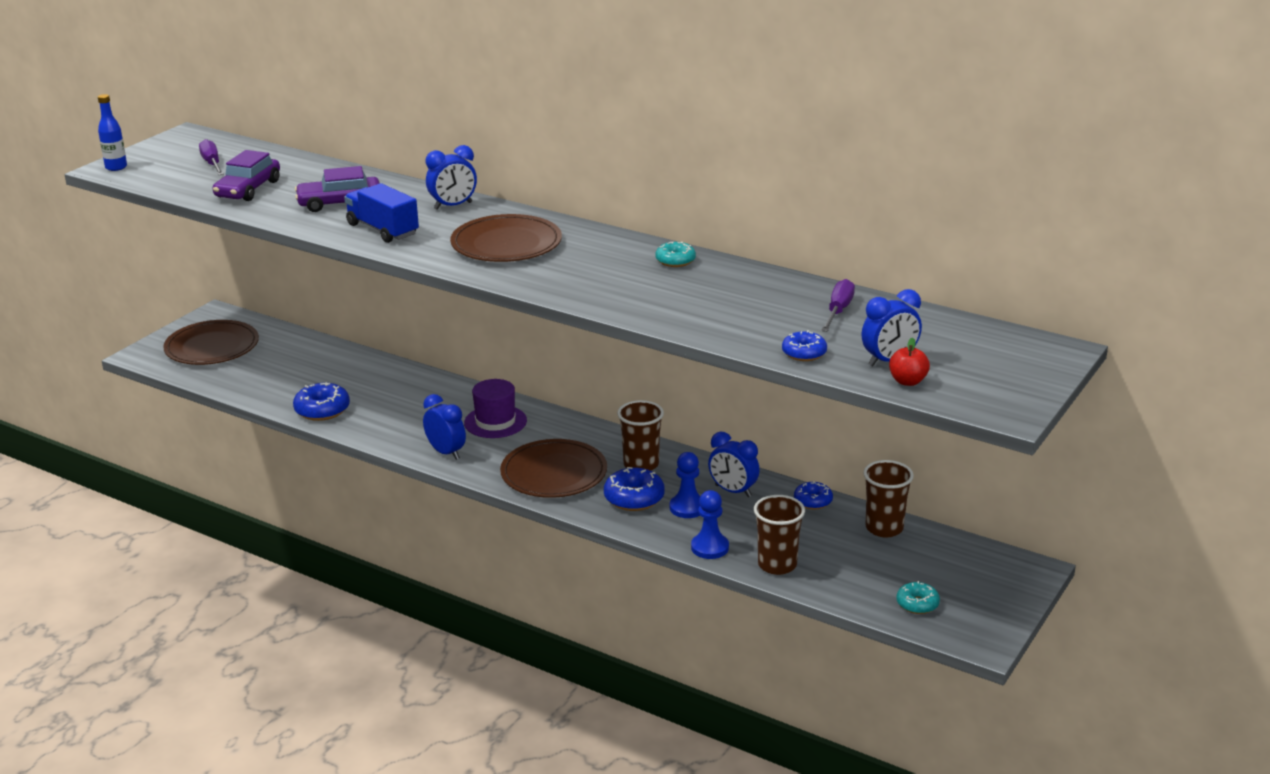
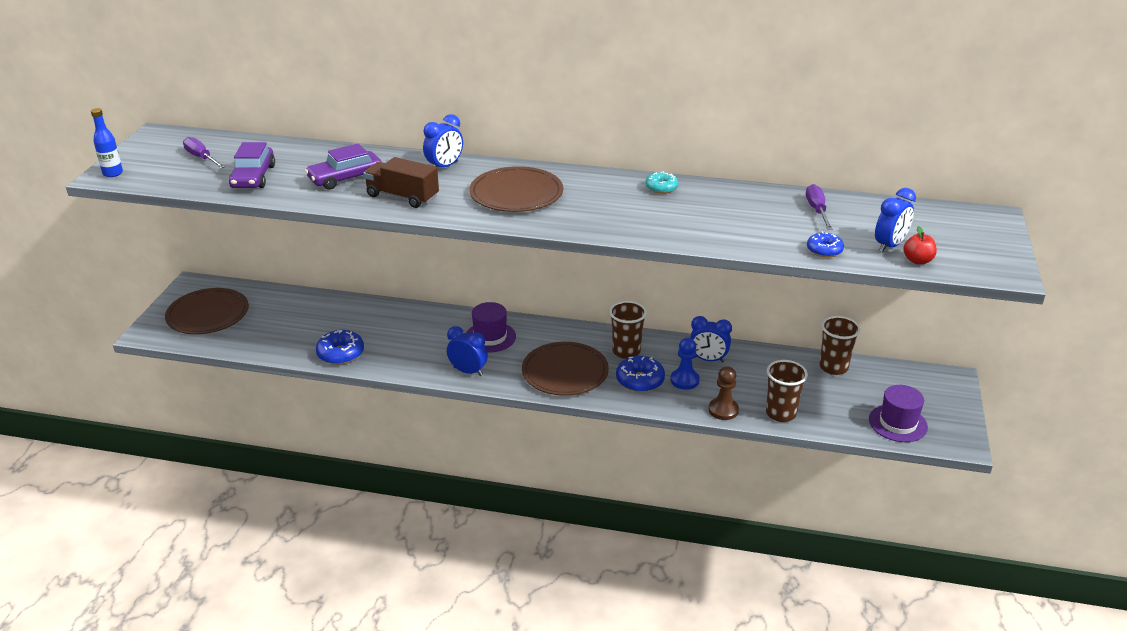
camera: 20 degrees left, 5 degrees up
(382, 230) = (402, 197): blue truck -> brown truck
(710, 547) = (723, 410): blue pawn -> brown pawn
(813, 501) = (770, 356): blue donut -> none
(917, 604) = (898, 423): turquoise donut -> purple hat

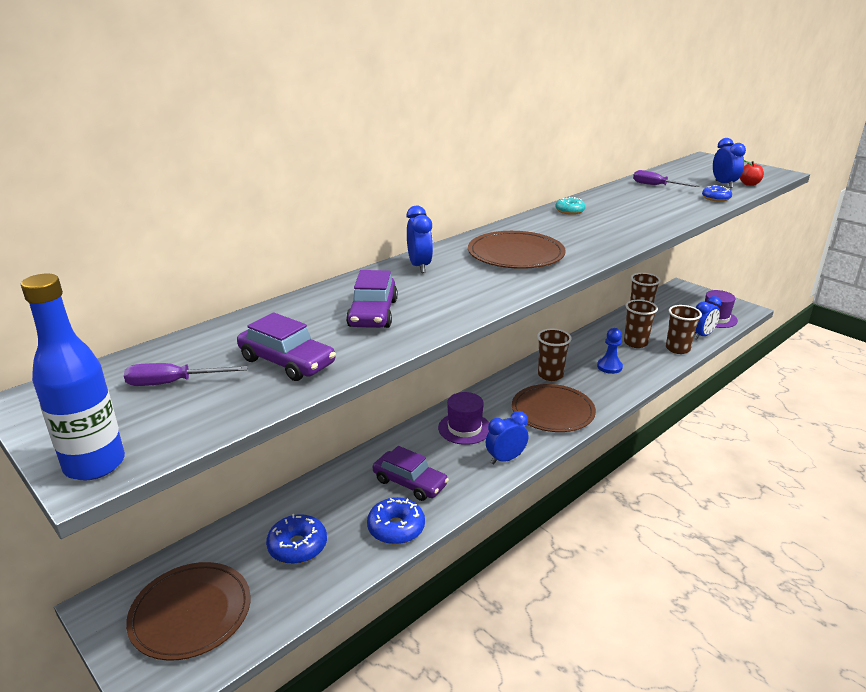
camera: 55 degrees left, 5 degrees down
(113, 173) = (94, 465): blue bottle -> blue bottle, size x1.66
(395, 339) = (410, 483): none -> purple car
(402, 197) = (457, 298): brown truck -> none
(640, 380) = (594, 384): blue donut -> blue donut (297, 546)
(708, 359) = (592, 349): blue clock -> blue clock (702, 335)
(723, 410) = (658, 366): brown pawn -> none
(757, 383) = (635, 343): none -> brown cup

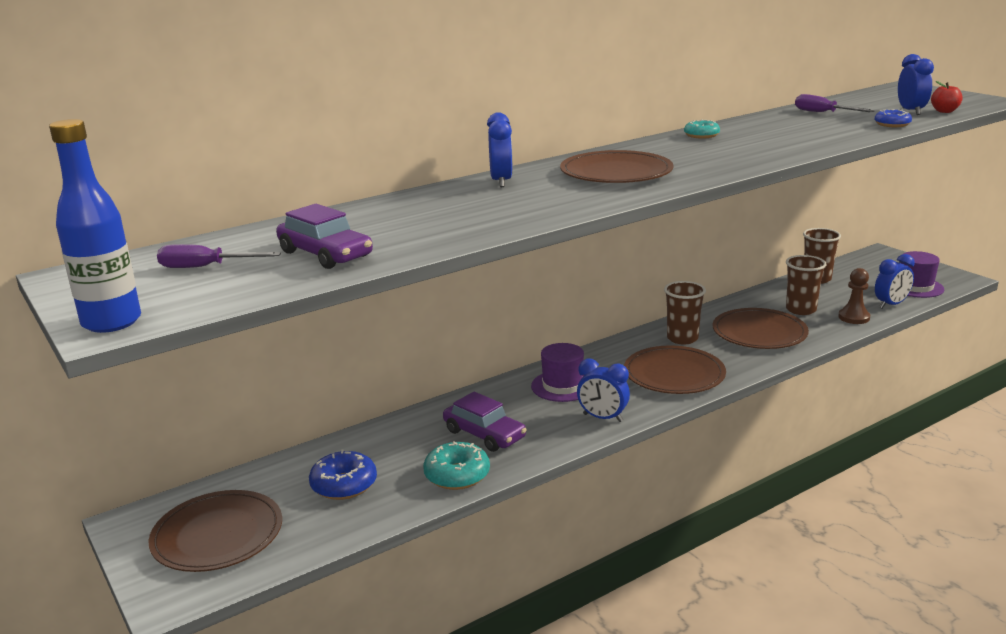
camera: 10 degrees right, 5 degrees down
(373, 313) = (432, 219): purple car -> none
(396, 528) = (457, 475): blue donut -> turquoise donut
(505, 459) = (602, 418): blue clock -> blue clock turned 135 degrees counterclockwise
(609, 367) = (759, 333): blue pawn -> brown plate
(677, 349) = (854, 317): brown cup -> brown pawn

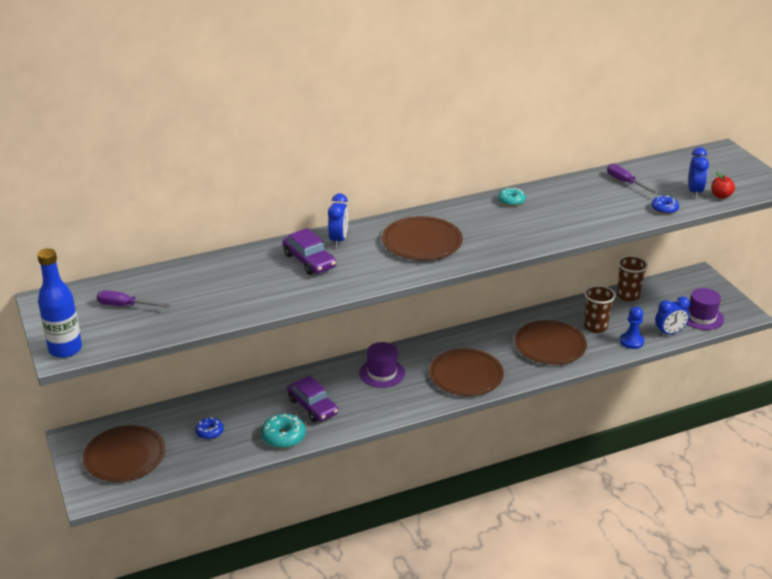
camera: 10 degrees right, 10 degrees up
(325, 254) = (198, 305): purple car -> purple car (309, 261)
(344, 485) = (209, 432): blue donut -> blue donut, size x0.64
(602, 418) = (398, 406): blue clock -> none
(682, 338) = (489, 342): brown cup -> none
(854, 317) = (631, 341): brown pawn -> blue pawn

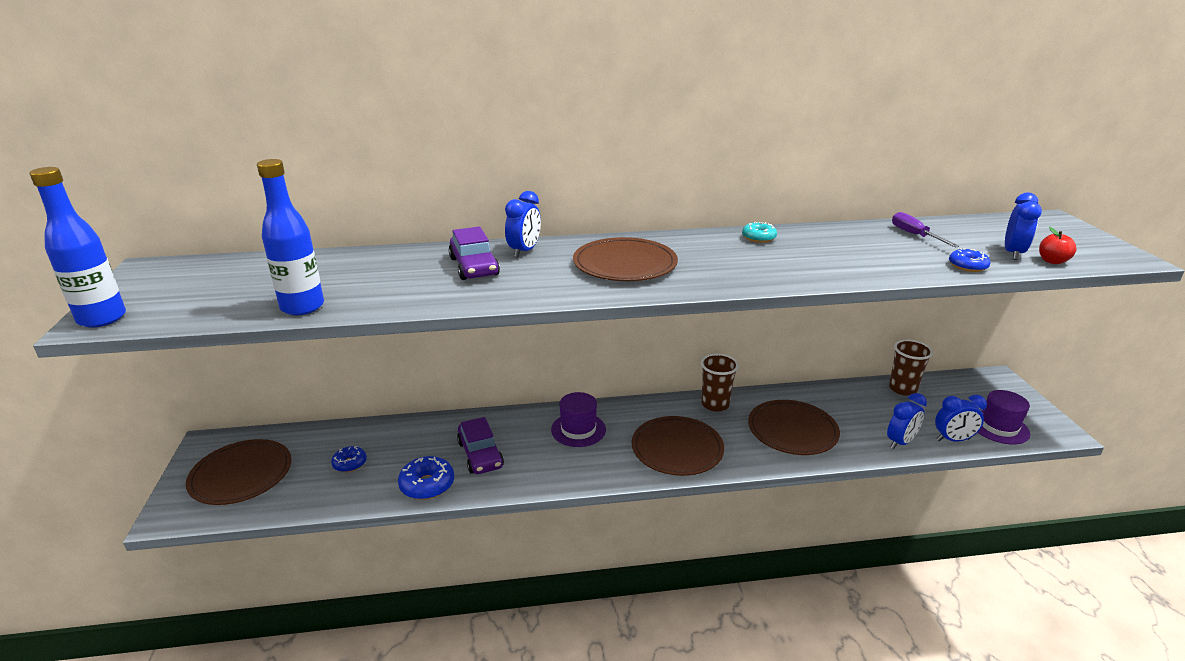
camera: 15 degrees right, 5 degrees down
(125, 306) = (222, 284): purple screwdriver -> none
(208, 316) = (302, 307): none -> blue bottle
(283, 437) = (427, 485): turquoise donut -> blue donut
(595, 327) = (855, 418): brown cup -> brown cup (715, 404)
(631, 341) = (900, 442): blue pawn -> blue clock

